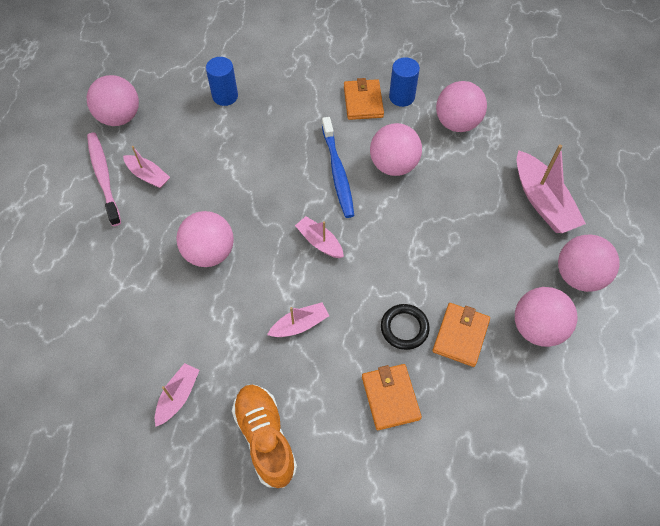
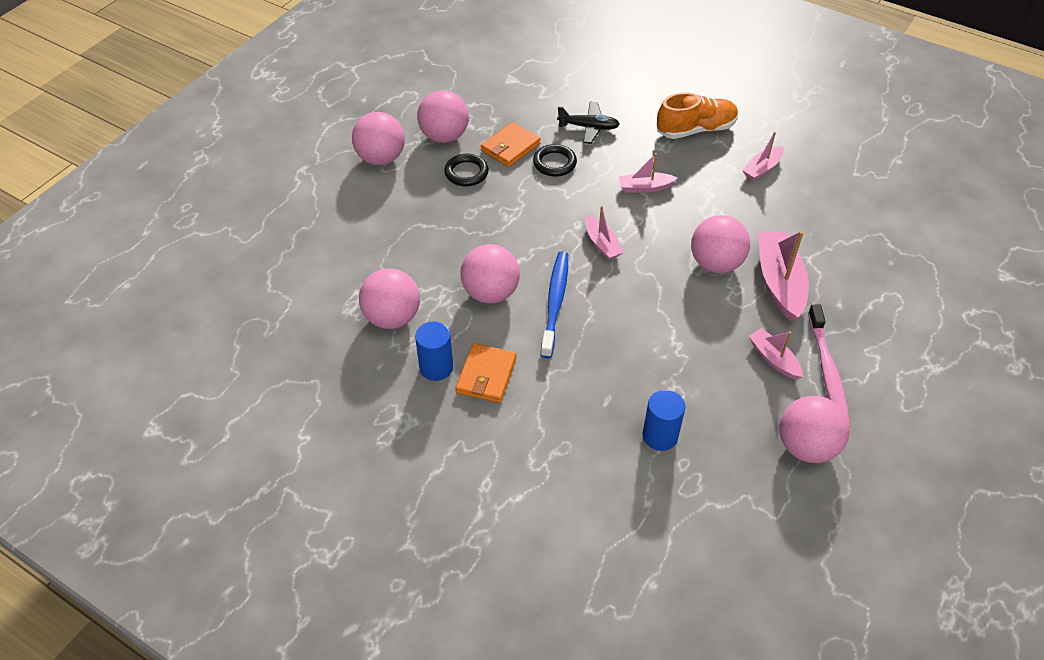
camera: 160 degrees left, 10 degrees down
(265, 438) = (696, 129): orange shoe -> orange shoe turned 105 degrees counterclockwise
(390, 397) = (588, 127): orange wallet -> black plane
(485, 285) = (466, 173): none -> black ring
(542, 201) = (364, 219): pink boat -> pink boat (779, 282)

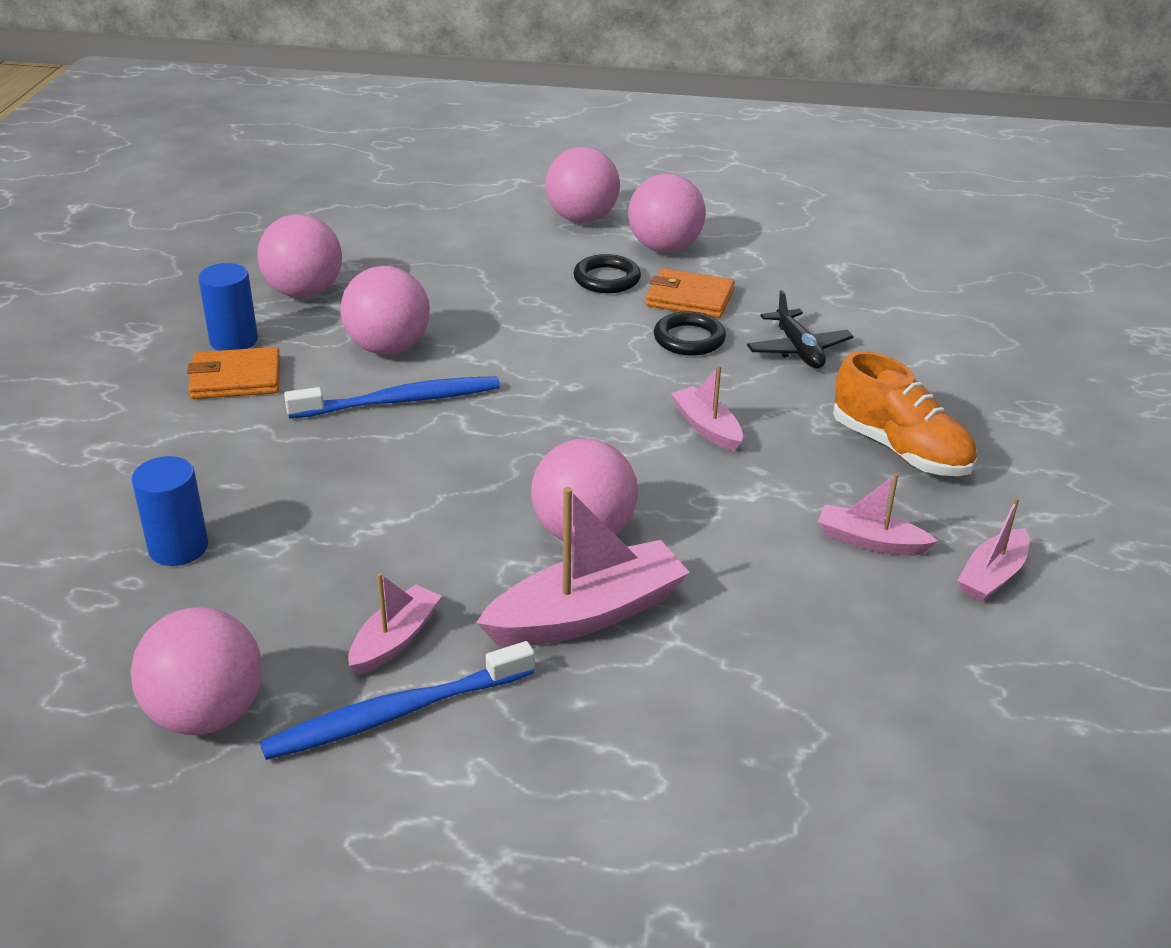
camera: 65 degrees right, 15 degrees down
(602, 244) = (548, 414): pink boat -> pink boat (992, 576)
(827, 372) = (395, 713): pink toothbrush -> blue toothbrush

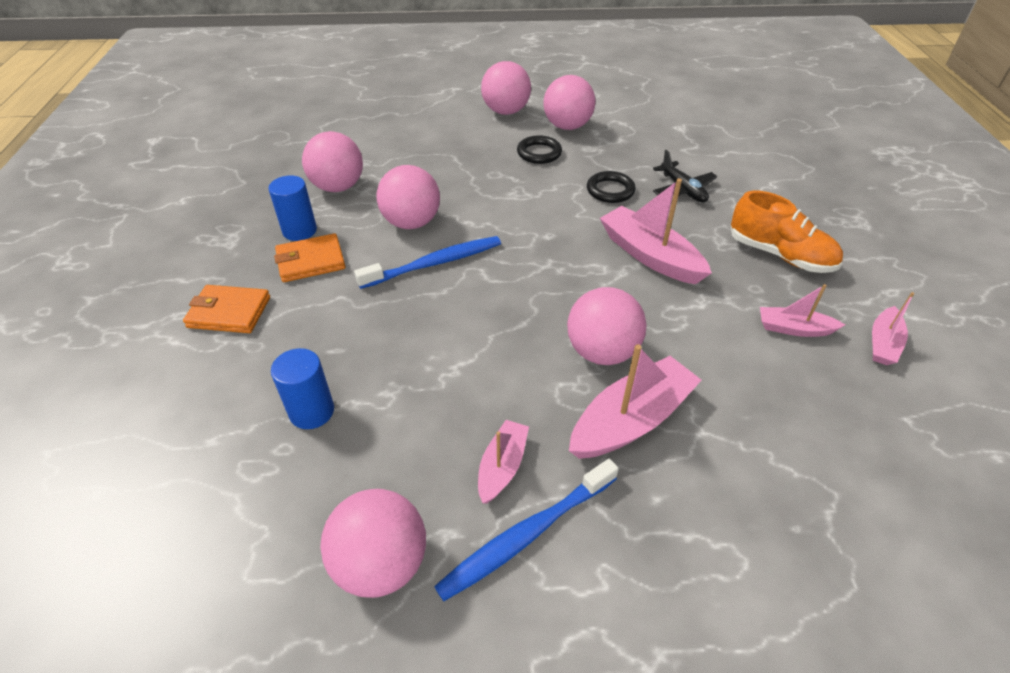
camera: 10 degrees left, 10 degrees up
(689, 298) = (598, 161): orange wallet -> orange wallet (229, 312)
(707, 427) = (650, 255): pink boat -> pink boat, size x1.76

